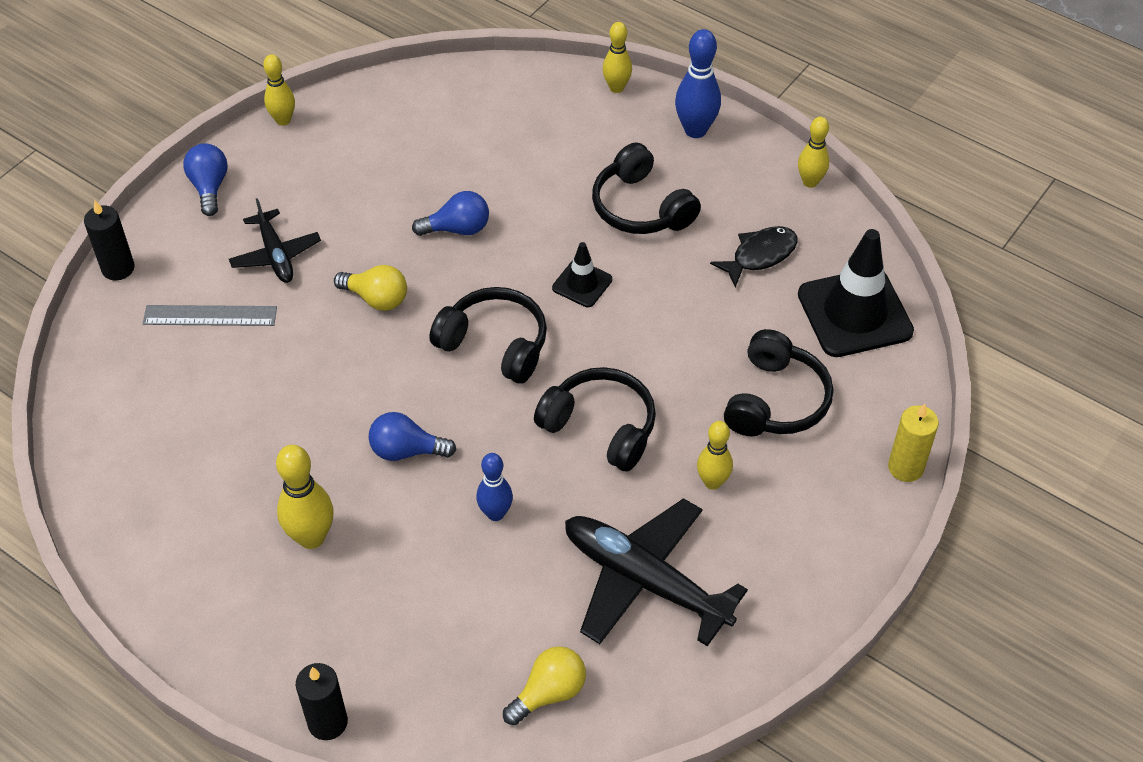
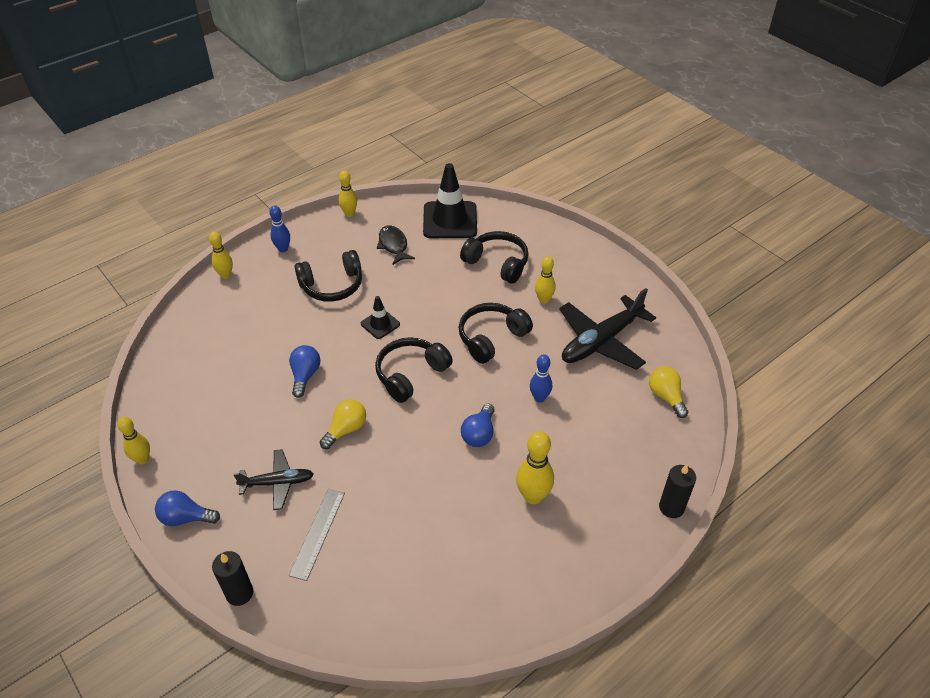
camera: 75 degrees left, 5 degrees down
(695, 130) = (283, 249): blue bowling pin -> blue bowling pin, size x0.67
(905, 467) = (555, 228): yellow candle -> none

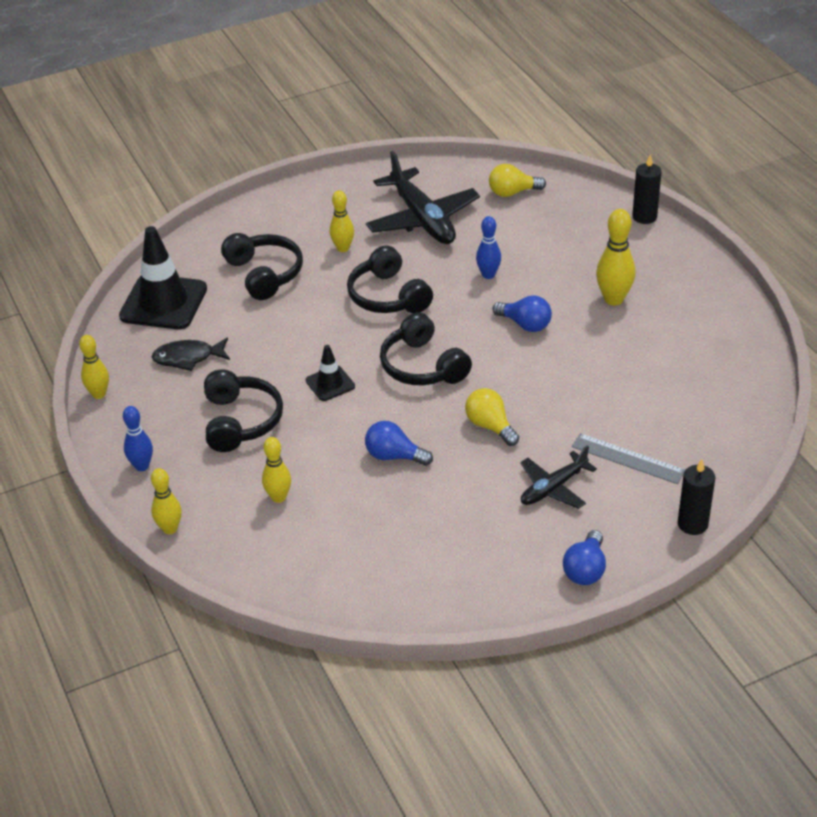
camera: 75 degrees left, 5 degrees down
(142, 459) = (487, 613): yellow bowling pin -> yellow bowling pin (278, 497)
(277, 483) = (553, 488): black plane -> black plane turned 135 degrees counterclockwise
(497, 263) = (264, 274): black headphones -> black headphones turned 105 degrees clockwise

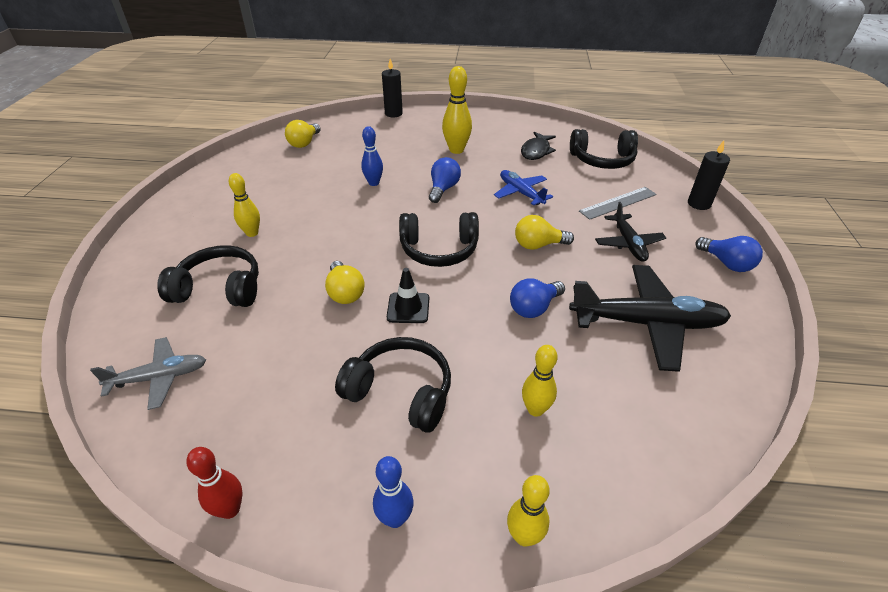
camera: 60 degrees left, 0 degrees up
(99, 394) = (230, 509): yellow bowling pin -> red bowling pin
(163, 302) = (159, 377): black traffic cone -> grey plane
(188, 358) = (265, 394): black fish -> black fish (536, 151)
(317, 340) = (345, 292): none -> yellow light bulb
(388, 296) = (338, 234): black headphones -> black headphones (602, 160)
(422, 219) = (276, 185): black plane -> black plane (647, 323)
(525, 324) = (443, 189): blue light bulb -> blue light bulb turned 45 degrees counterclockwise
(573, 380) = (520, 193): none -> blue plane

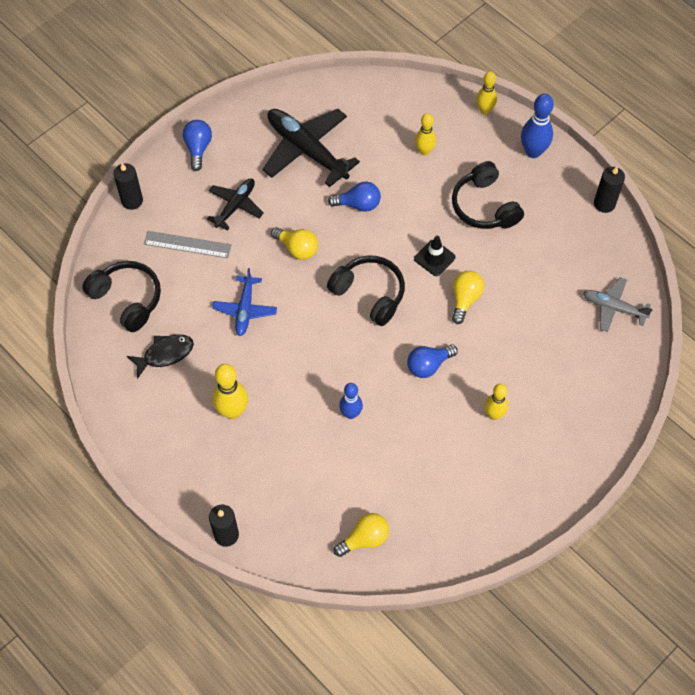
camera: 140 degrees left, 20 degrees up
(220, 289) = (547, 363): black headphones -> none
(230, 509) = (604, 204): red bowling pin -> black candle
(395, 518) = (533, 152): blue bowling pin -> blue bowling pin, size x1.50
(443, 189) = (300, 361): blue light bulb -> blue light bulb (428, 365)

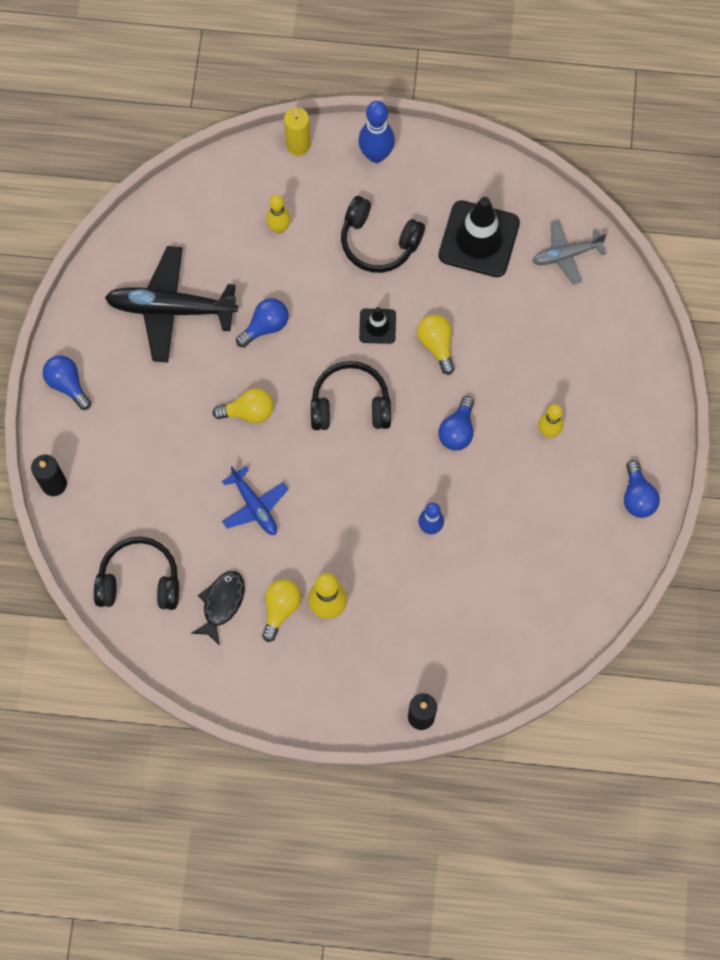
camera: 40 degrees left, 10 degrees up
(187, 244) = (146, 486): grey ruler -> none
(235, 206) = (155, 414): black plane -> none
(364, 539) = (536, 625): yellow light bulb -> yellow light bulb (280, 608)
(484, 110) = (298, 145): yellow bowling pin -> yellow candle
(520, 508) = (637, 496): none -> blue light bulb
(558, 253) = (479, 239): none -> black traffic cone
(604, 204) = (479, 160): black candle -> none

